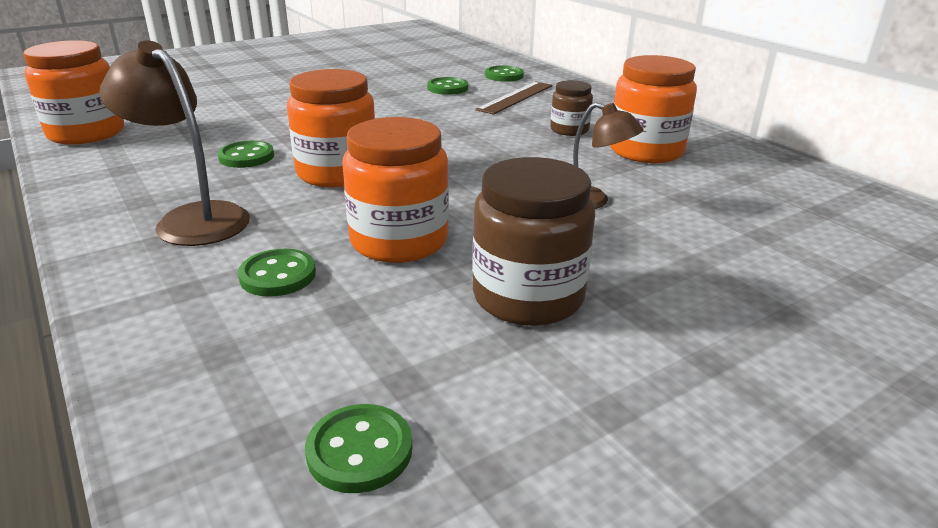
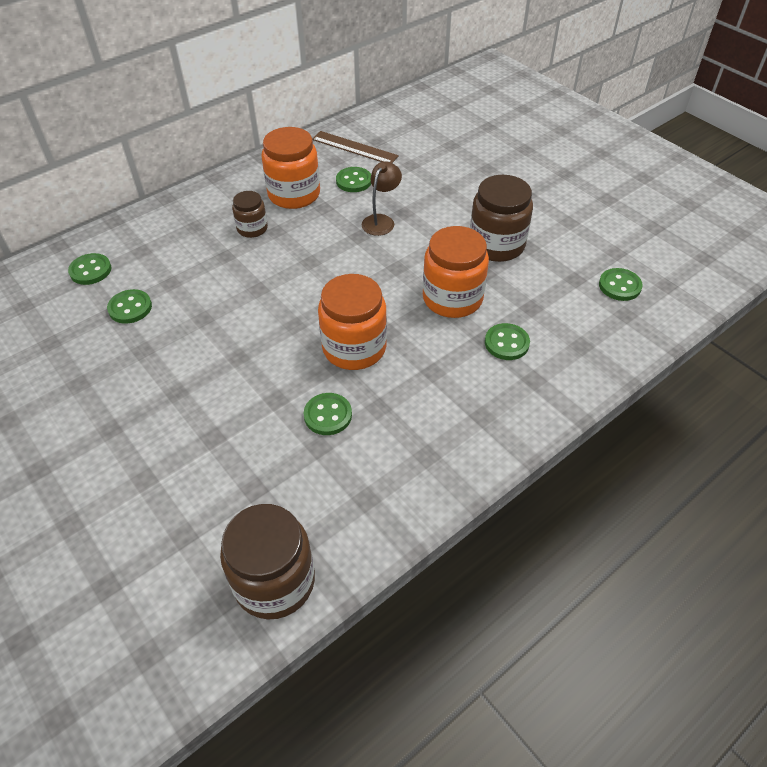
camera: 95 degrees left, 20 degrees up
(86, 133) = (274, 581): orange jar -> brown jar
(192, 218) = (447, 410): brown lamp -> none
(515, 97) = (165, 260): brown ruler -> brown ruler (354, 148)
(692, 187) = (354, 181): none -> green button

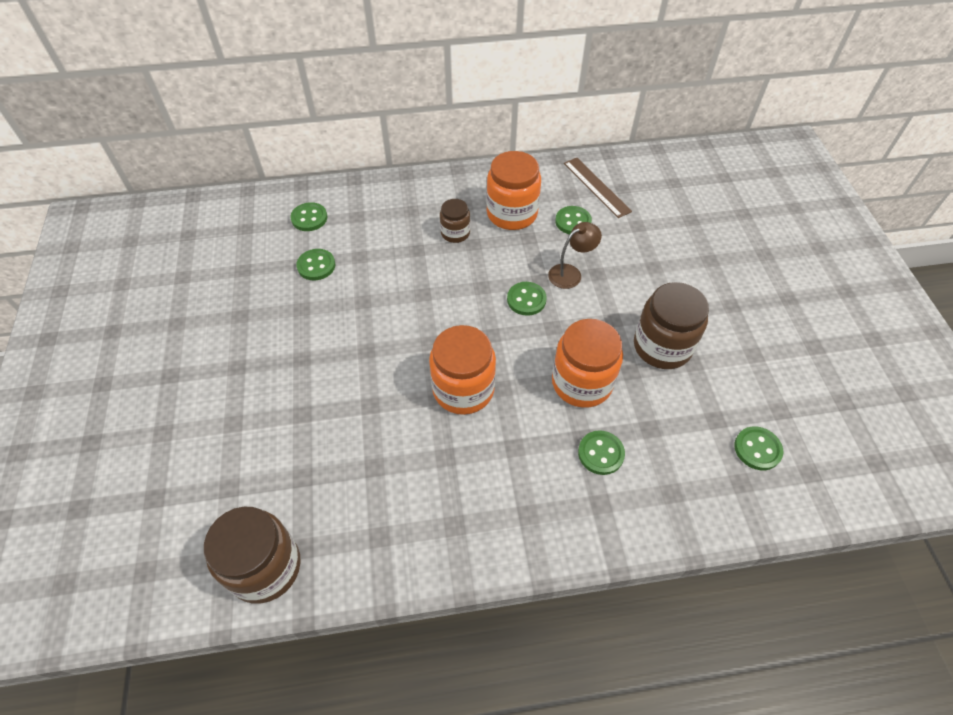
camera: 30 degrees right, 5 degrees up
(328, 415) = (400, 442): green button -> green button (526, 300)

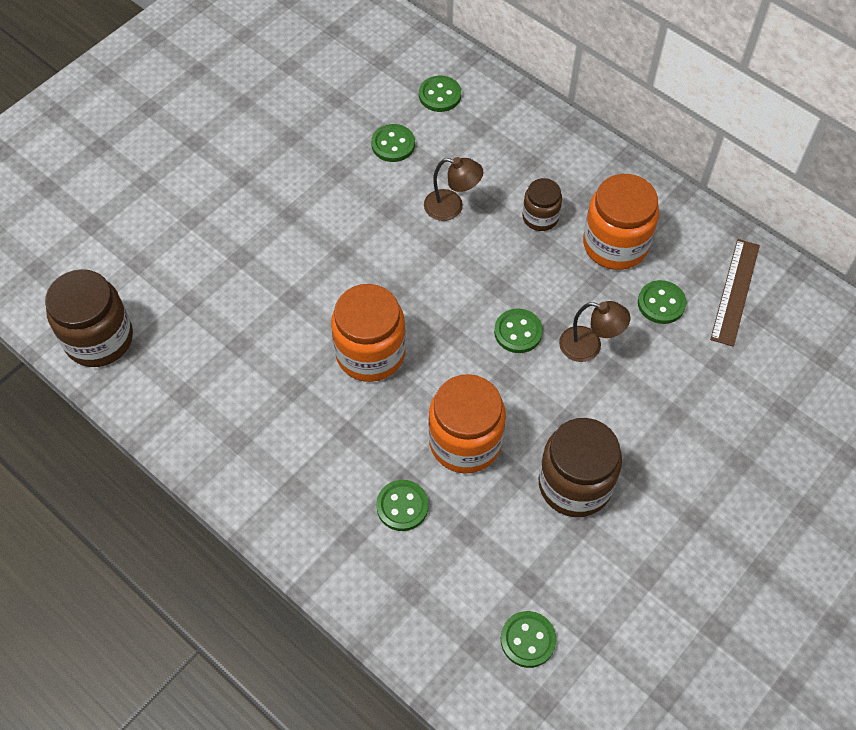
camera: 50 degrees right, 5 degrees up
(399, 269) = (452, 207): none -> brown lamp

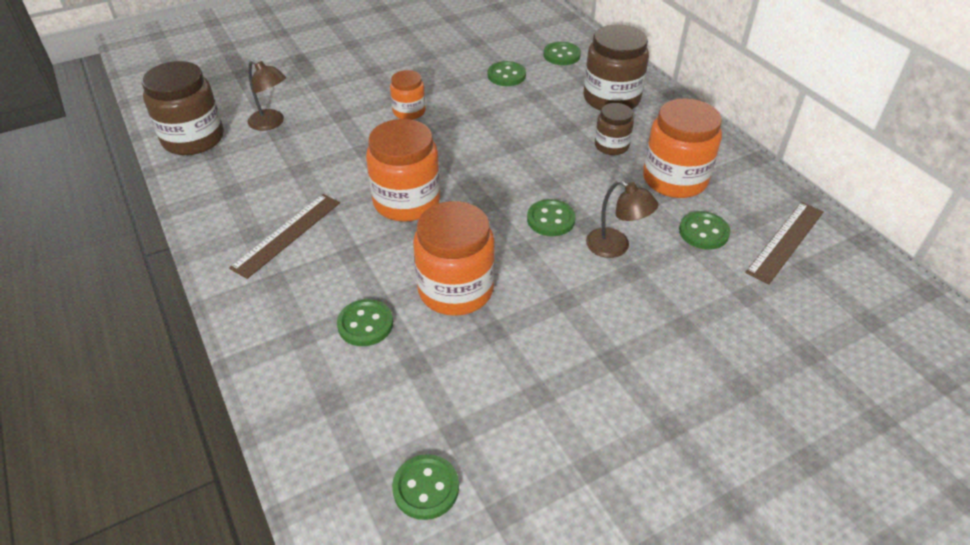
camera: 20 degrees right, 15 degrees down
(273, 431) = (287, 234): none -> brown ruler
(313, 230) = (409, 111): none -> orange jar
(452, 207) = (535, 122): brown lamp -> brown lamp (271, 123)
(575, 484) = (549, 356): brown jar -> brown jar (611, 99)

